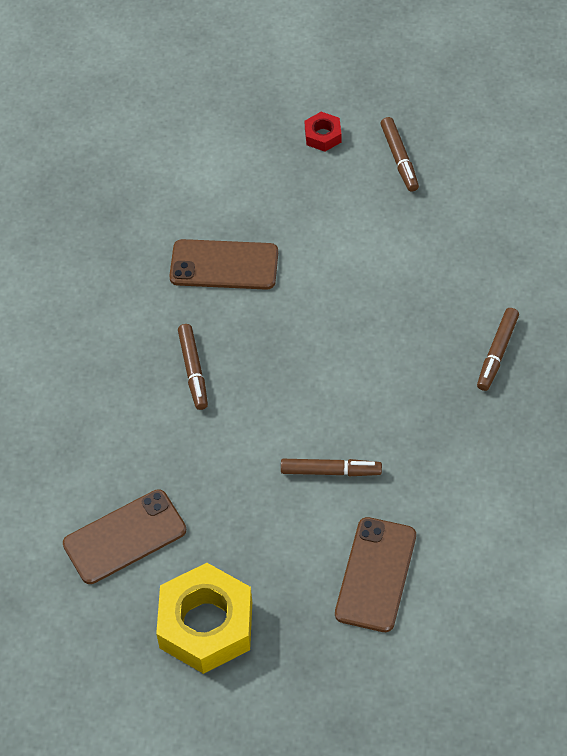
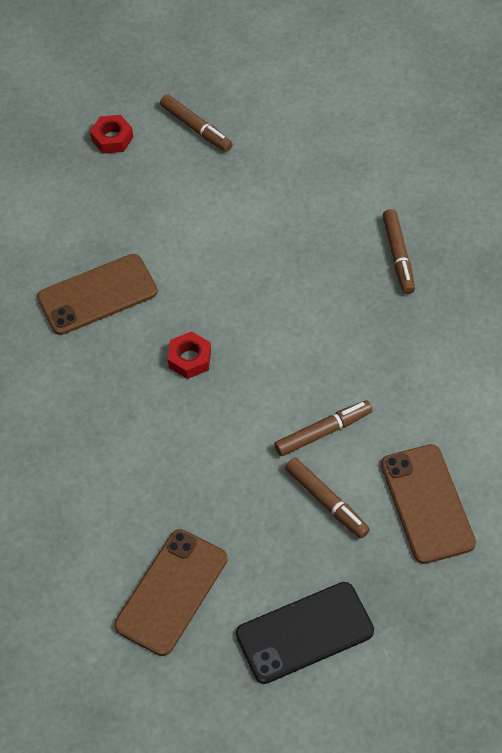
camera: 30 degrees left, 0 degrees up
(193, 370) = (133, 404): brown marker -> brown marker (326, 501)
(206, 625) = (304, 633): yellow nut -> black phone
(263, 355) = (190, 359): none -> red nut

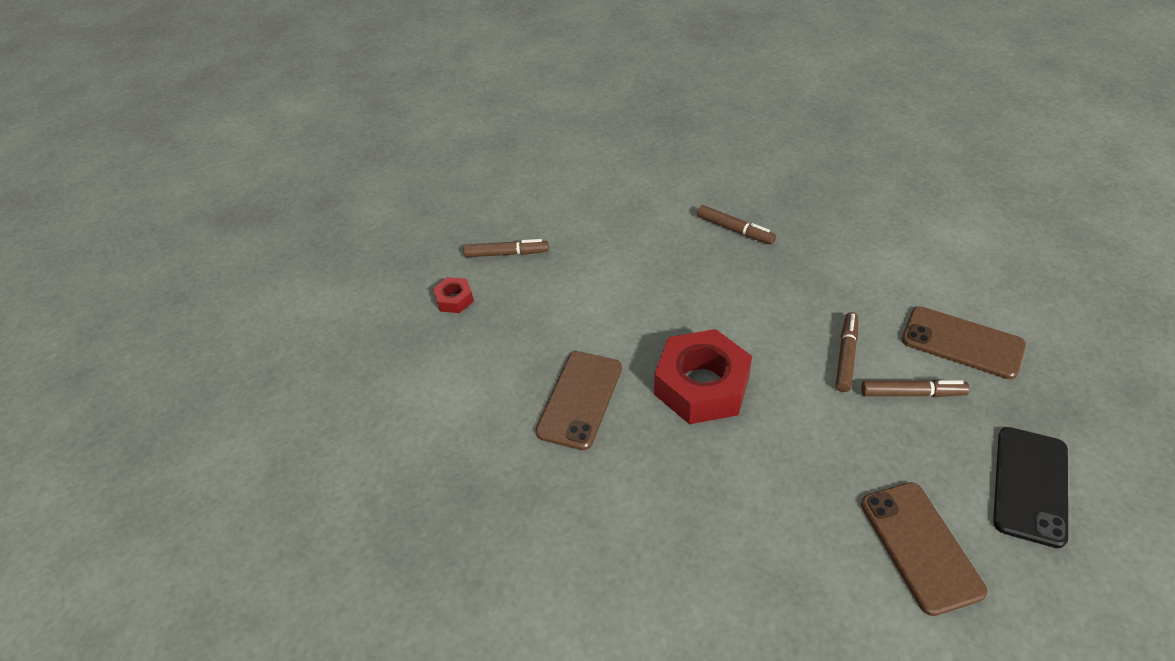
camera: 45 degrees left, 10 degrees down
(190, 359) = (701, 385): red nut -> red nut, size x2.18

